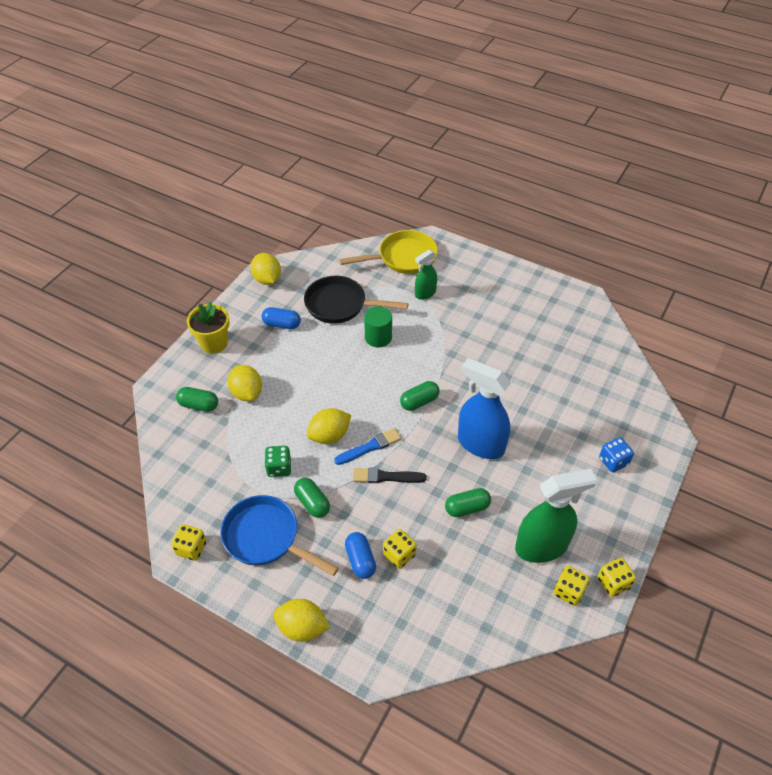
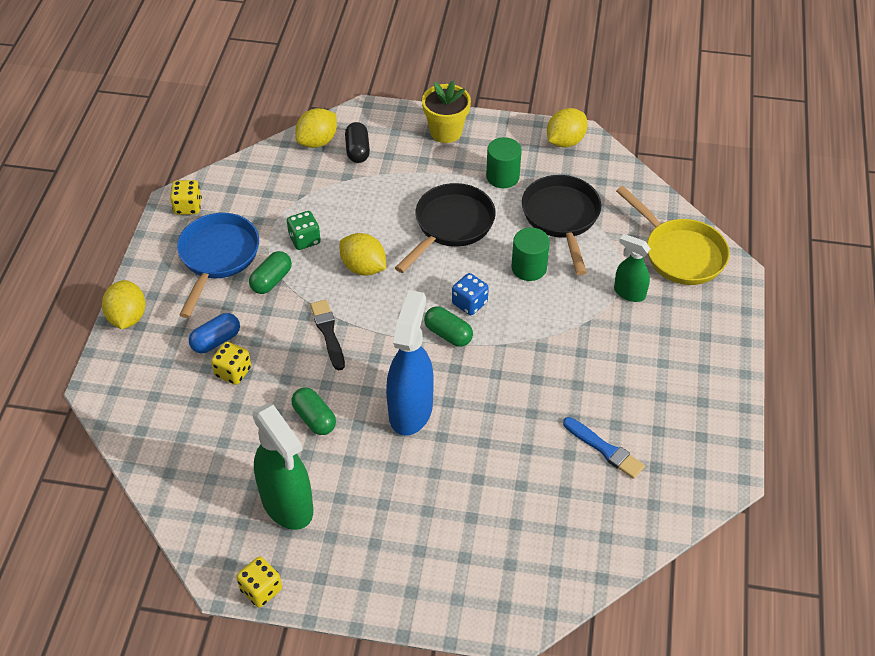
camera: 70 degrees right, 0 degrees up
(199, 405) = (357, 150): green capsule -> black capsule
(247, 393) = (391, 181): yellow lemon -> yellow lemon (317, 141)
(282, 324) = (502, 177): blue capsule -> green cylinder
(314, 369) = (451, 226): none -> black pan
(370, 447) = (363, 307): blue brush -> blue brush (604, 449)
(568, 591) = (236, 544): yellow dice -> none
(613, 461) = (443, 560): blue dice -> blue dice (469, 303)

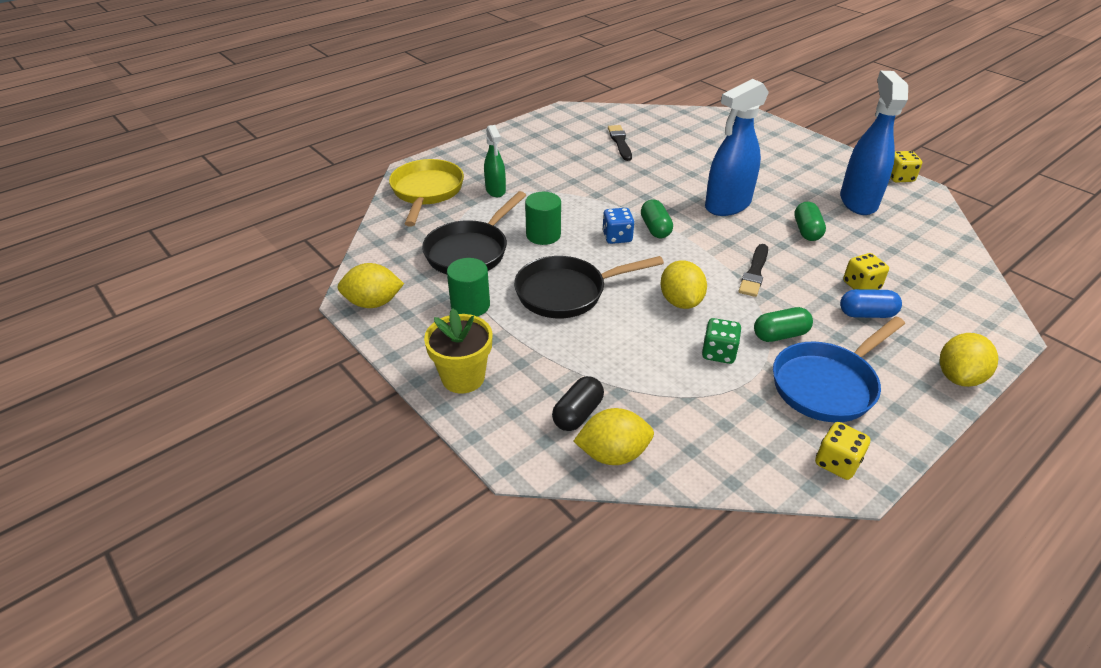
camera: 140 degrees left, 10 degrees down
(287, 504) = (858, 201): green spray bottle -> blue spray bottle
(604, 449) = (620, 142): blue brush -> black brush

